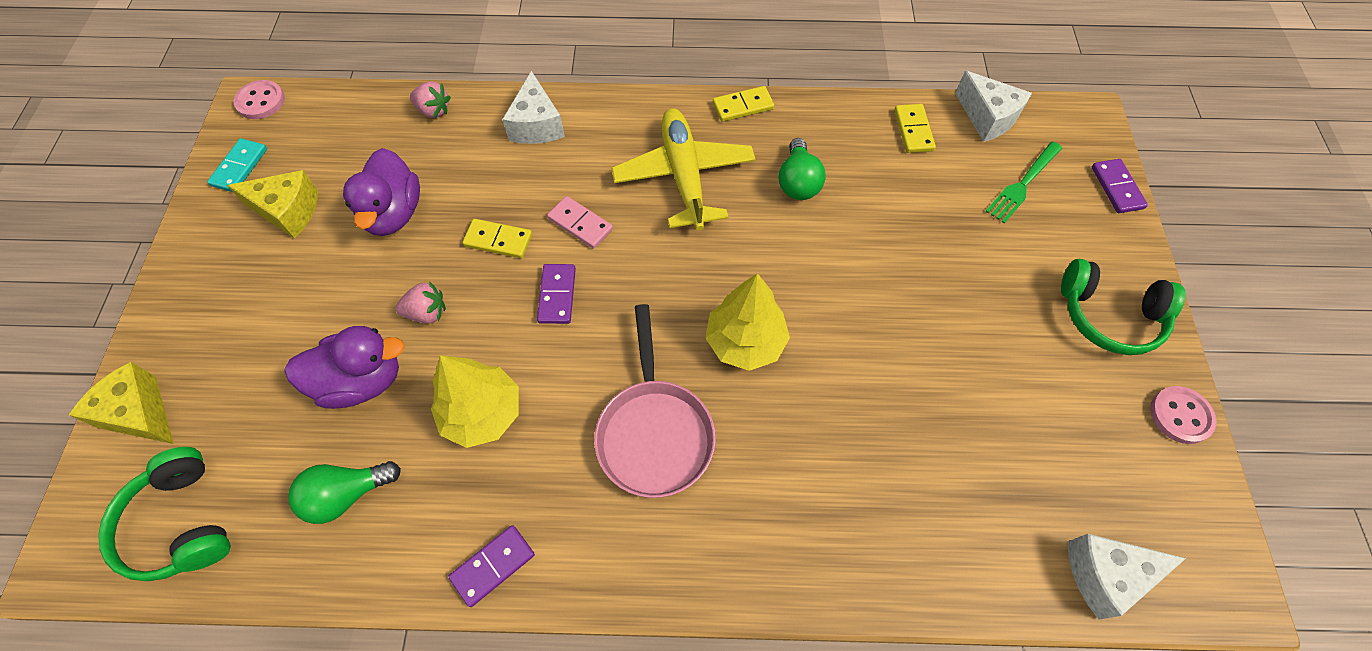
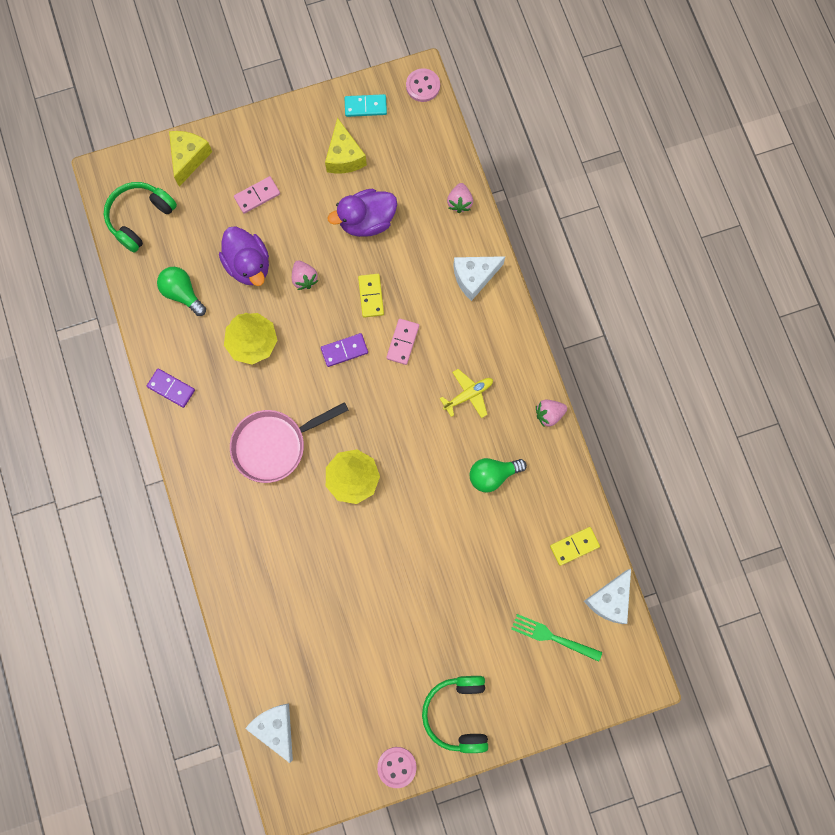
camera: 70 degrees right, 15 degrees up
(266, 336) = (257, 196): none -> pink domino
(684, 175) = (468, 395): yellow plane -> yellow plane, size x0.53
(743, 106) = (549, 414): yellow domino -> pink strawberry
(1117, 188) = (576, 708): purple domino -> none

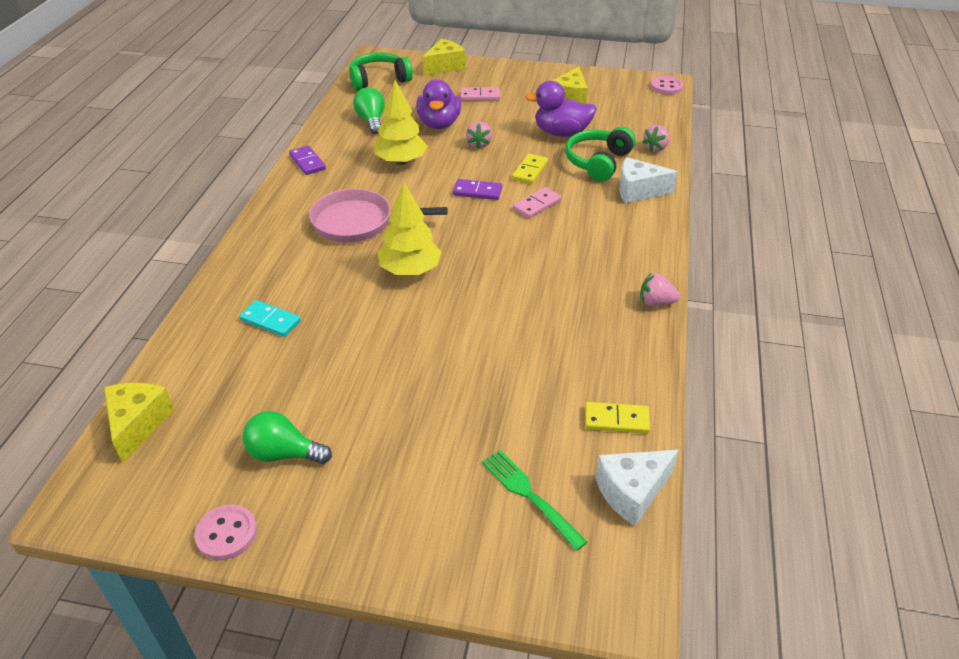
camera: 30 degrees right, 35 degrees down
(276, 728) = (138, 425): white cheese -> yellow cheese
(365, 106) = (608, 83): turquoise domino -> turquoise domino (270, 320)
(458, 713) = (349, 515): green headphones -> green headphones (598, 162)
(468, 395) = (576, 258): yellow plane -> none
(492, 475) = (559, 323): green light bulb -> green light bulb (284, 453)

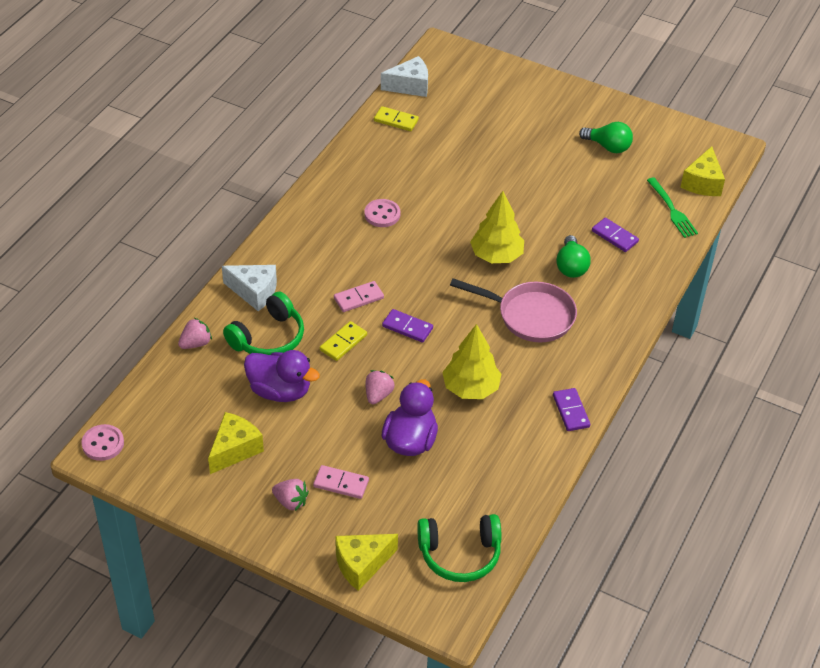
camera: 165 degrees left, 5 degrees up
(226, 534) = (641, 115): pink button -> pink button (382, 214)
(270, 320) = (614, 236): turquoise domino -> purple domino
(371, 121) = (488, 467): green light bulb -> green light bulb (571, 266)
(529, 495) = (468, 97): green fork -> green fork (672, 210)
(656, 302) = (317, 186): pink strawberry -> pink strawberry (291, 502)

